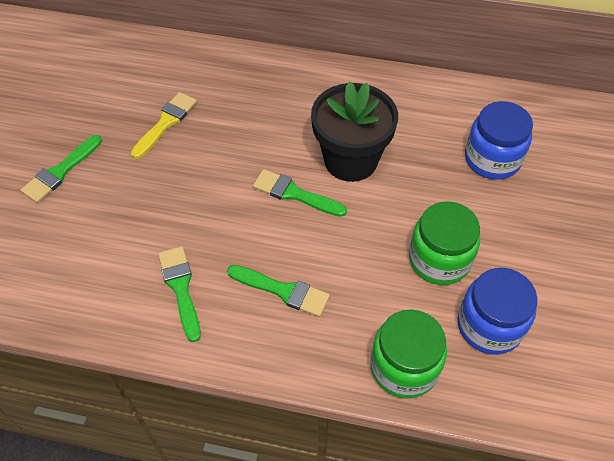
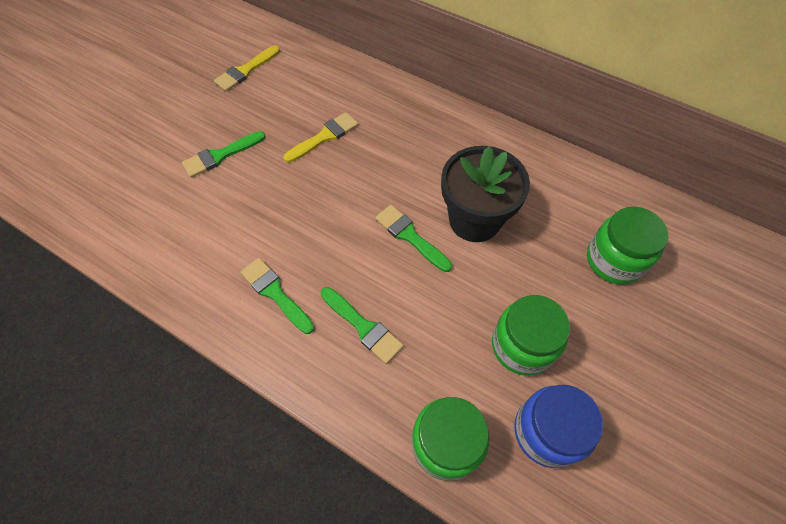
camera: 20 degrees right, 5 degrees up
(49, 78) = (246, 70): none -> yellow brush
(181, 288) = (275, 293): green brush -> green brush turned 45 degrees counterclockwise
(492, 159) = (614, 260): blue jar -> green jar

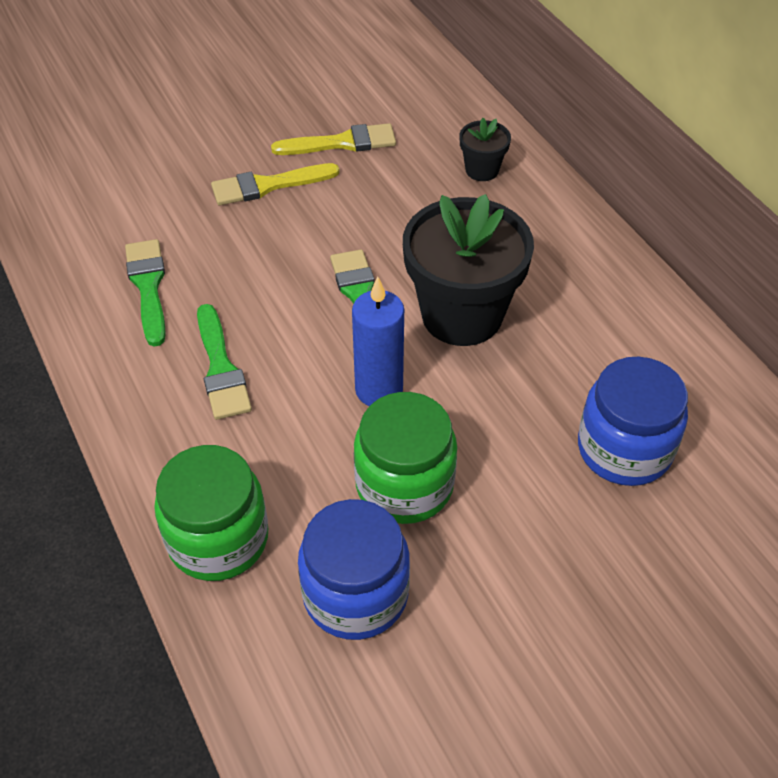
camera: 30 degrees right, 10 degrees down
(220, 155) = (201, 116): green brush -> none
(246, 70) = (303, 33): yellow brush -> yellow brush (268, 185)
(418, 120) = (482, 170): none -> black flower pot
(464, 292) = (379, 390): none -> blue candle
(614, 260) = (624, 449): green jar -> blue jar

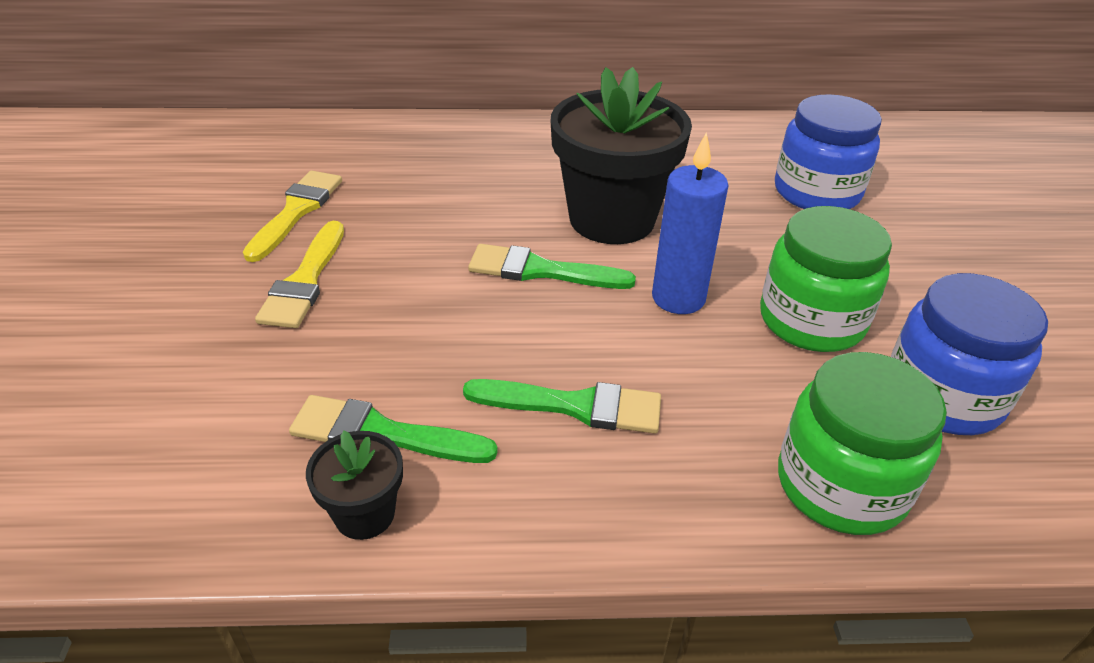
camera: 65 degrees left, 10 degrees down
(482, 170) = (430, 149): black flower pot -> black flower pot (364, 514)

